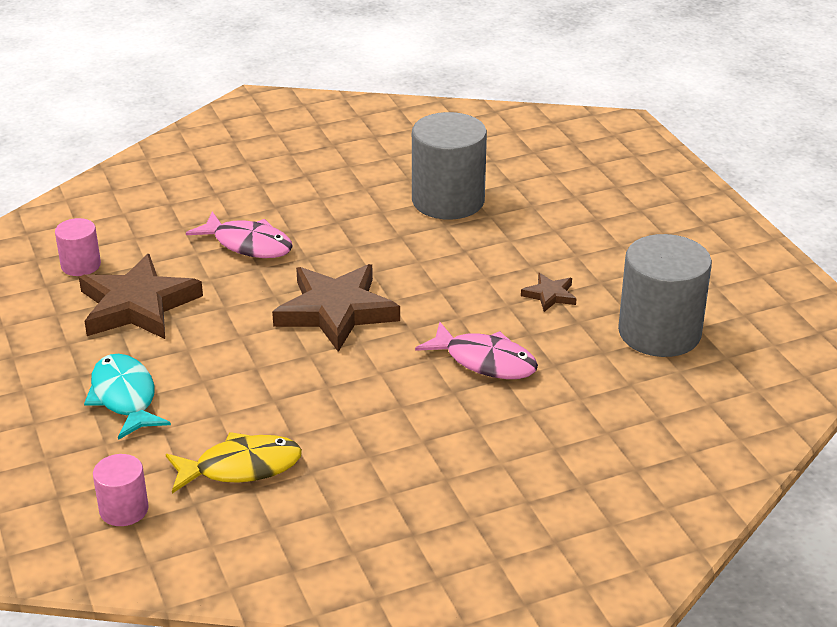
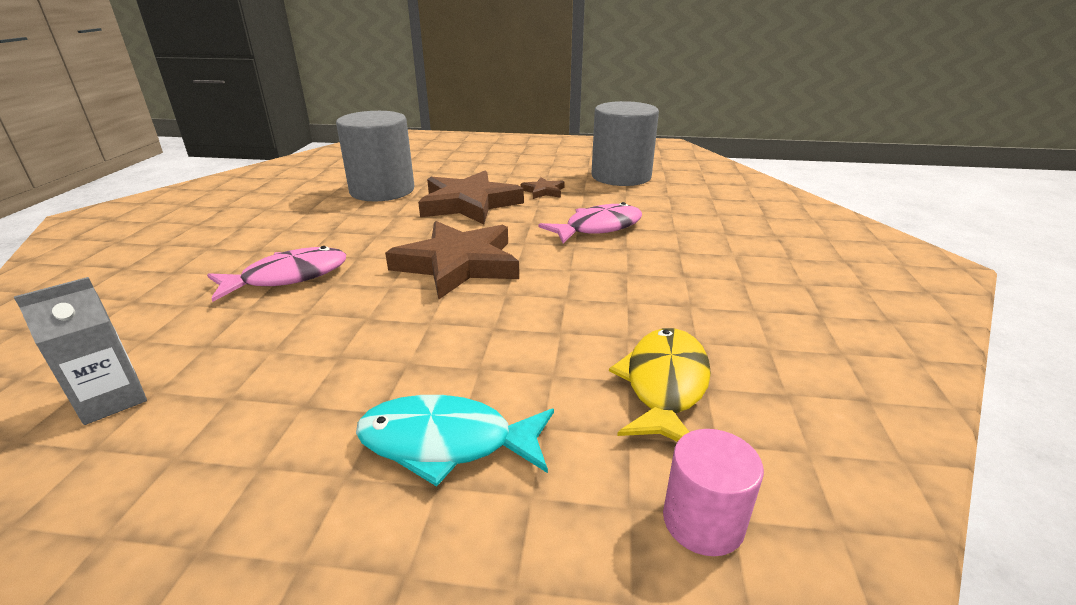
camera: 60 degrees left, 5 degrees down
(81, 265) = (112, 399): pink cylinder -> grey carton
(137, 305) = (273, 375): brown star -> brown star (469, 204)

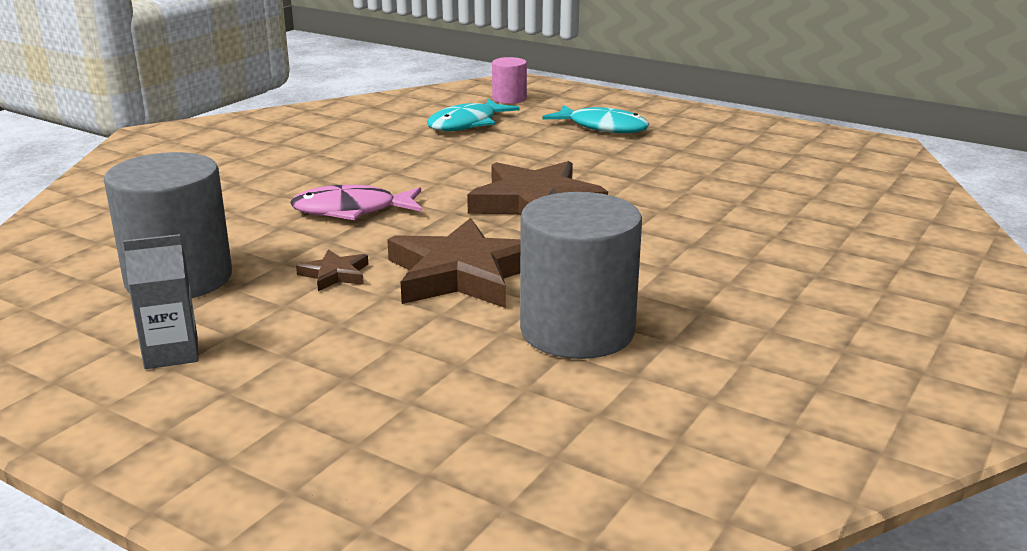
camera: 155 degrees left, 5 degrees down
(112, 399) = (804, 169): grey carton -> grey carton (171, 353)
(288, 277) = (707, 221): pink fish -> none
(664, 385) = (467, 124): yellow fish -> turquoise fish

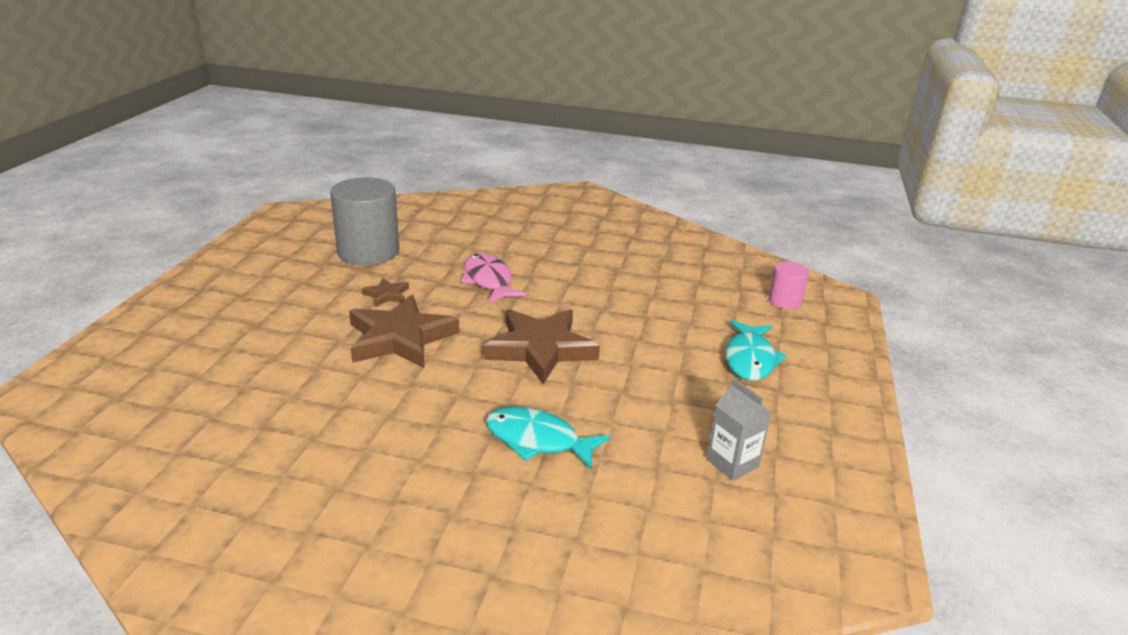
camera: 70 degrees right, 5 degrees up
(171, 353) = (280, 271): grey carton -> grey carton (732, 463)
(467, 124) = (698, 292): turquoise fish -> turquoise fish (538, 440)
(577, 331) = (322, 395): grey cylinder -> none

